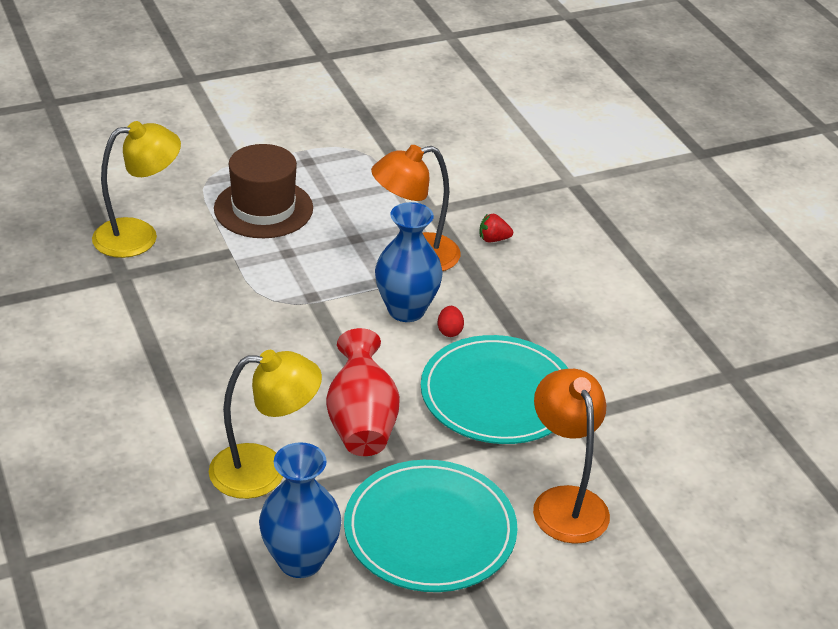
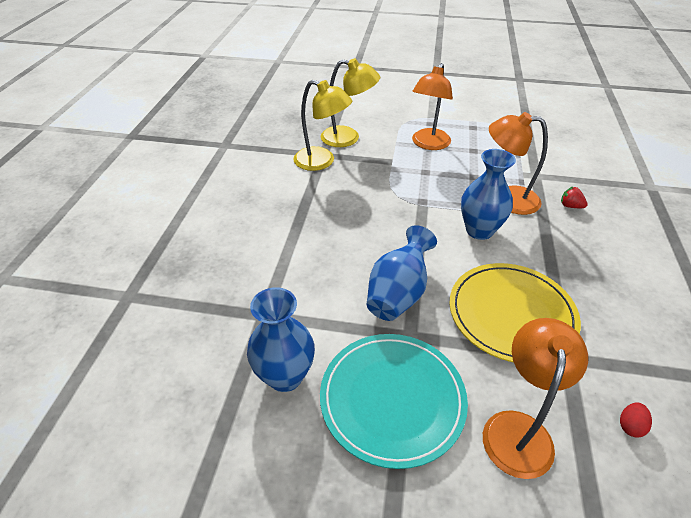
camera: 35 degrees right, 5 degrees up
(263, 208) = (428, 144): brown hat -> orange lamp
(264, 471) = (311, 299): yellow lamp -> yellow lamp (322, 161)
(362, 422) = (398, 293): red vase -> blue vase
(449, 331) = (501, 255): red egg -> red egg (630, 426)
(498, 395) = (511, 314): turquoise plate -> yellow plate

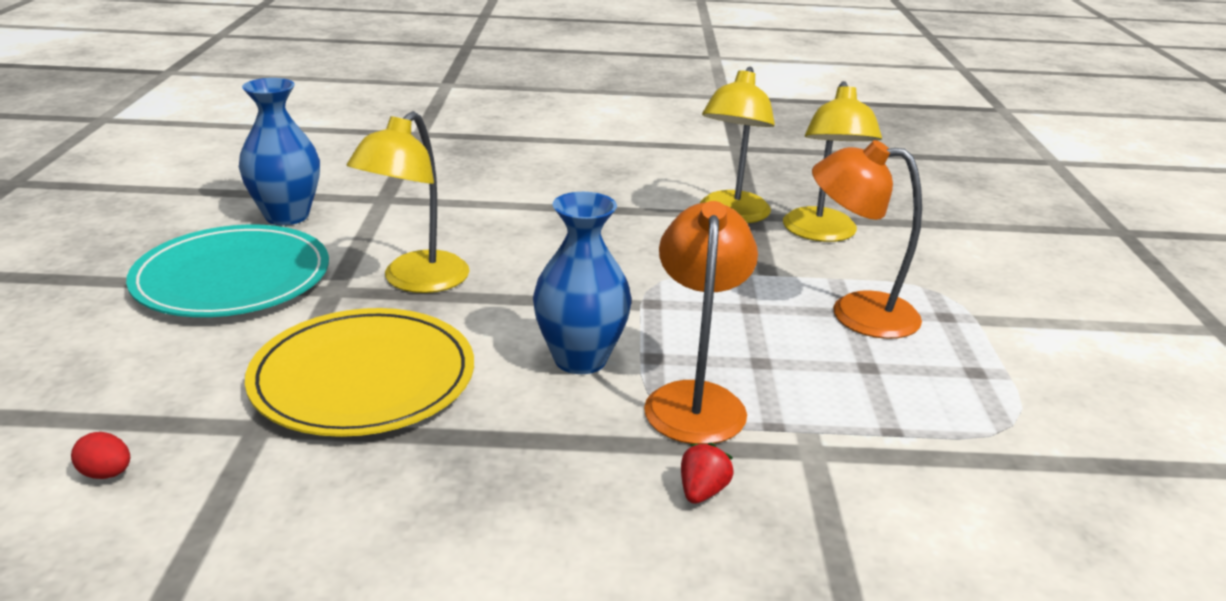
camera: 80 degrees right, 15 degrees down
(398, 293) = (416, 281): blue vase -> yellow lamp
(518, 429) = (149, 367): orange lamp -> none

